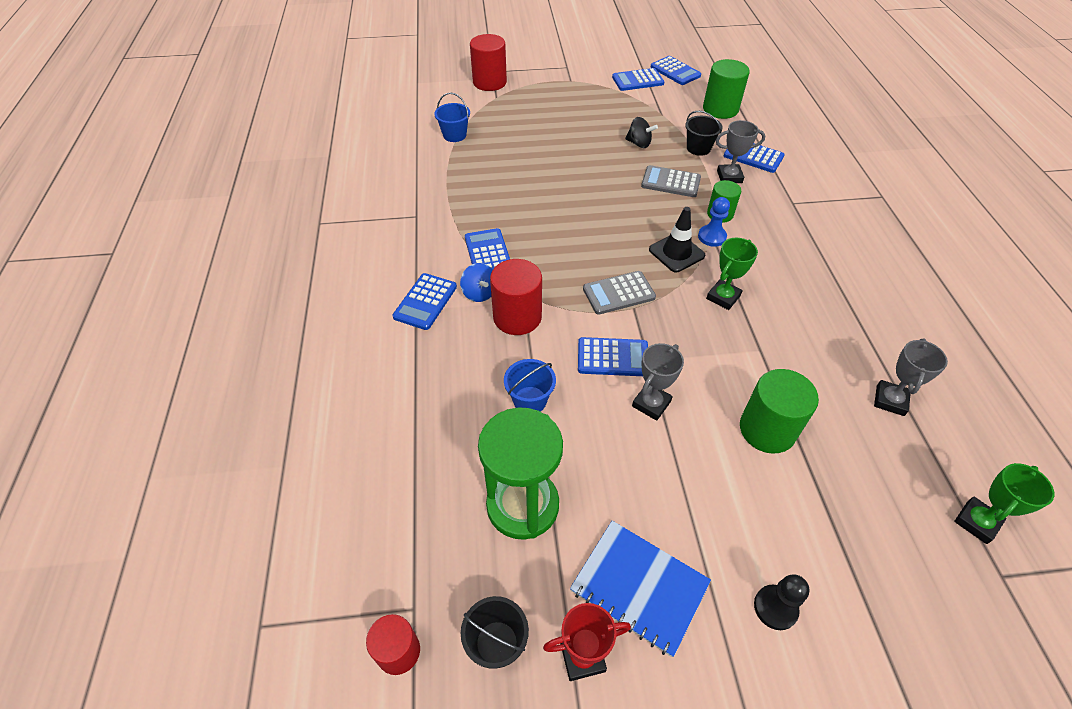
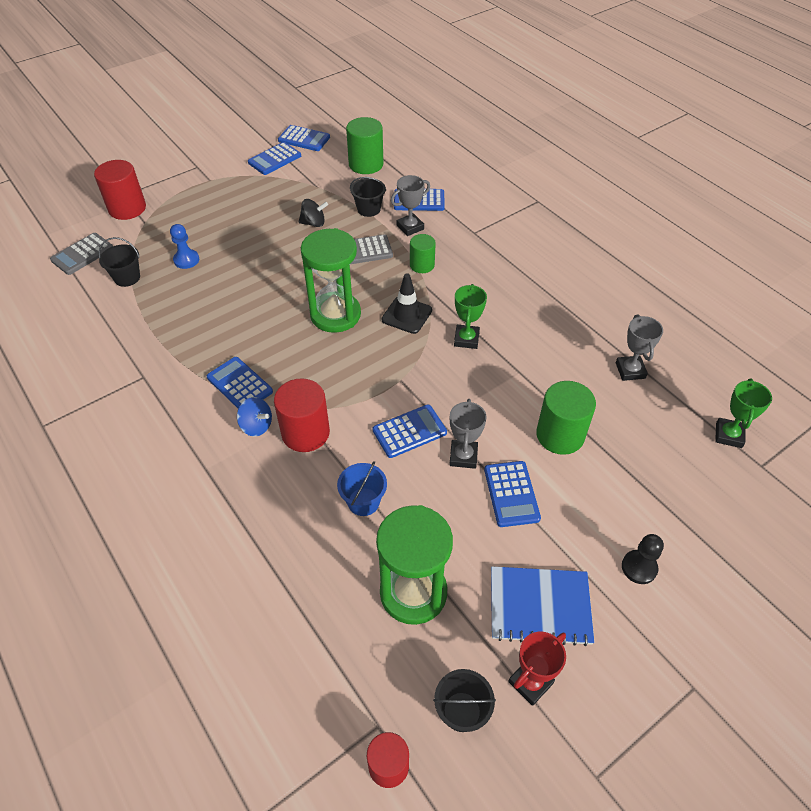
camera: 30 degrees left, 0 degrees up
(425, 302) = (210, 457): blue calculator -> blue calculator (511, 494)
(454, 135) = (127, 278): blue bucket -> black bucket
(609, 227) = (335, 314): none -> green hourglass
(618, 293) = (380, 372): grey calculator -> grey calculator (82, 254)
(712, 237) = (427, 289): blue pawn -> blue pawn (186, 260)

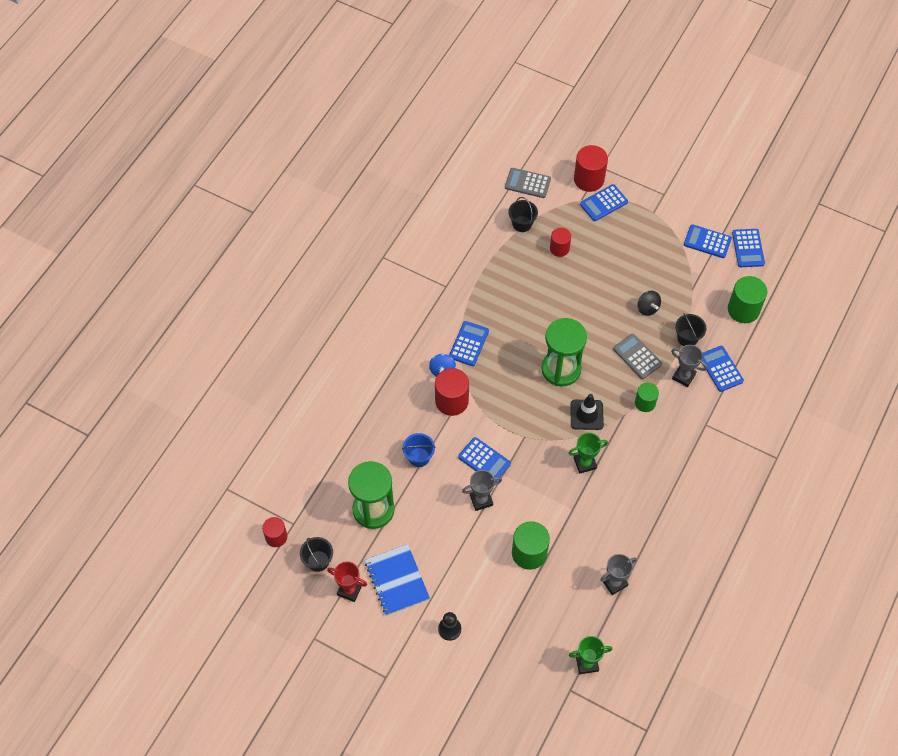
camera: 65 degrees right, 10 degrees up
(186, 260) = (559, 248): blue pawn -> red cylinder
(511, 494) = (466, 539): blue calculator -> blue calculator (603, 203)

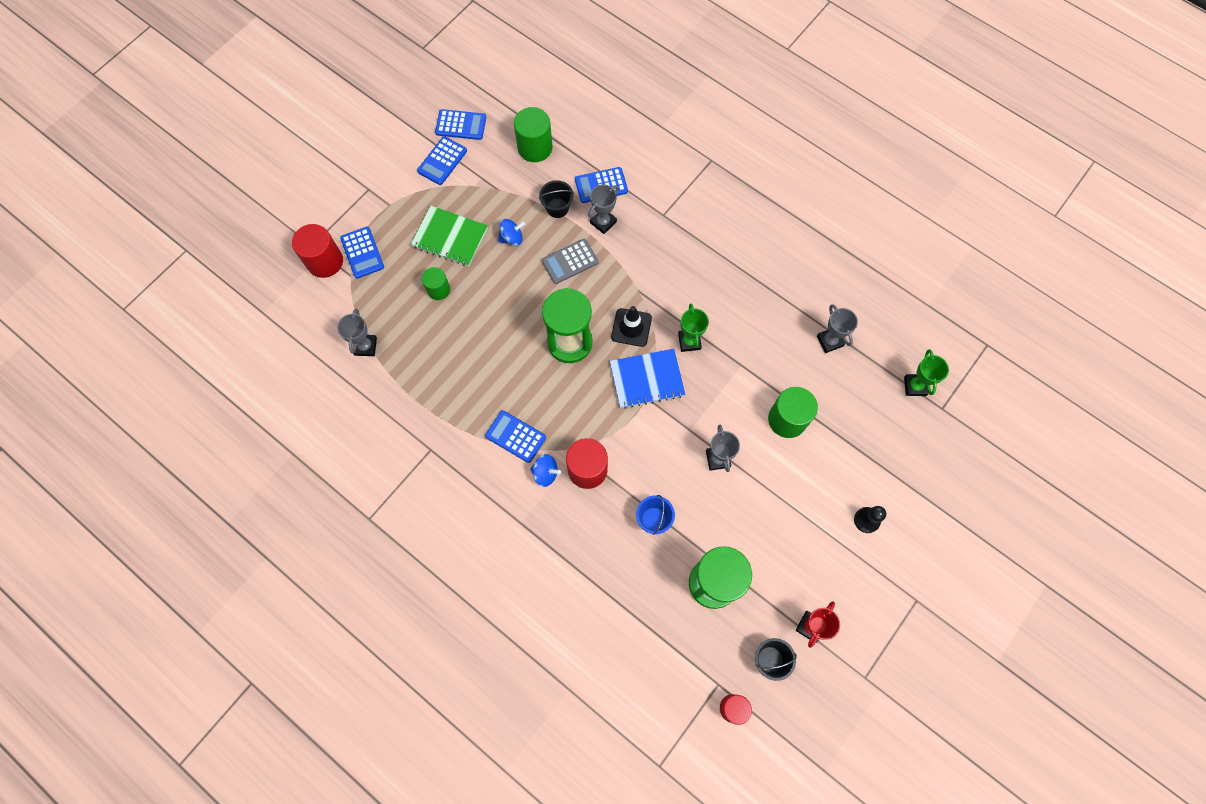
camera: 80 degrees left, 10 degrees up
(397, 580) = (804, 569): blue notebook -> blue notebook (647, 379)
(484, 460) = (669, 446): blue calculator -> none
(522, 224) = (365, 346): black bucket -> grey trophy
(527, 183) = (310, 329): grey calculator -> none
(559, 248) = (411, 312): red cylinder -> none
(635, 262) = (450, 237): none -> green notebook
(645, 403) = (627, 266): green cylinder -> green cylinder (438, 290)
(647, 308) = (512, 238): black spinning top -> blue spinning top

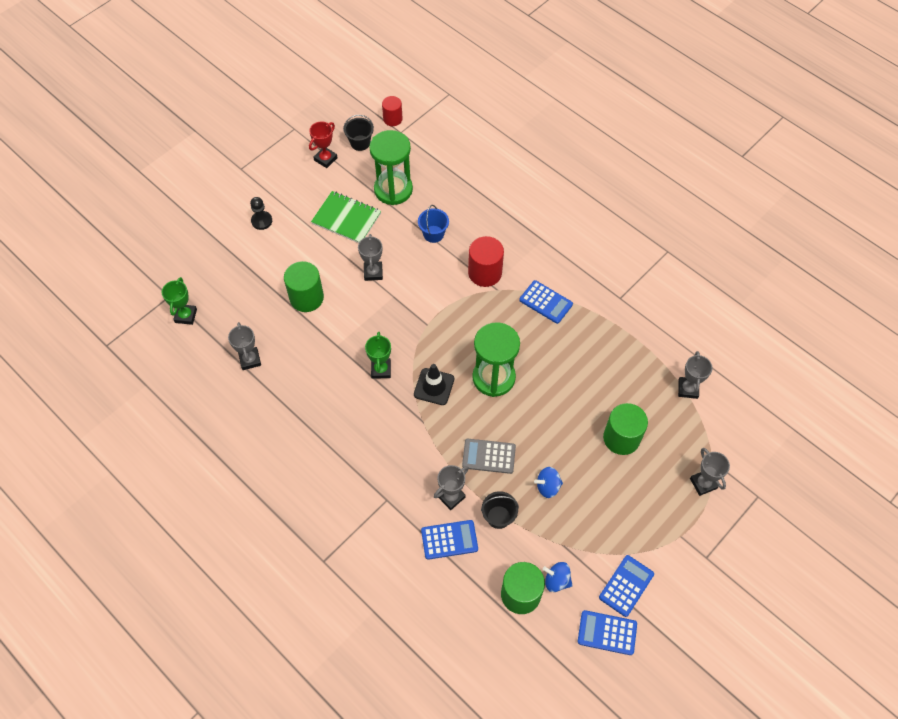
camera: 175 degrees left, 10 degrees down
(325, 261) = (741, 477): red cylinder -> none
(362, 253) = (703, 483): blue calculator -> grey trophy
(438, 290) = (621, 438): green cylinder -> green cylinder, size x1.60
(450, 237) = (613, 493): green notebook -> green notebook (346, 218)
(545, 473) = (520, 273): blue spinning top -> blue spinning top (556, 580)
(570, 262) = (488, 456): grey calculator -> grey calculator turned 150 degrees counterclockwise
(647, 379) = (425, 340): blue notebook -> none

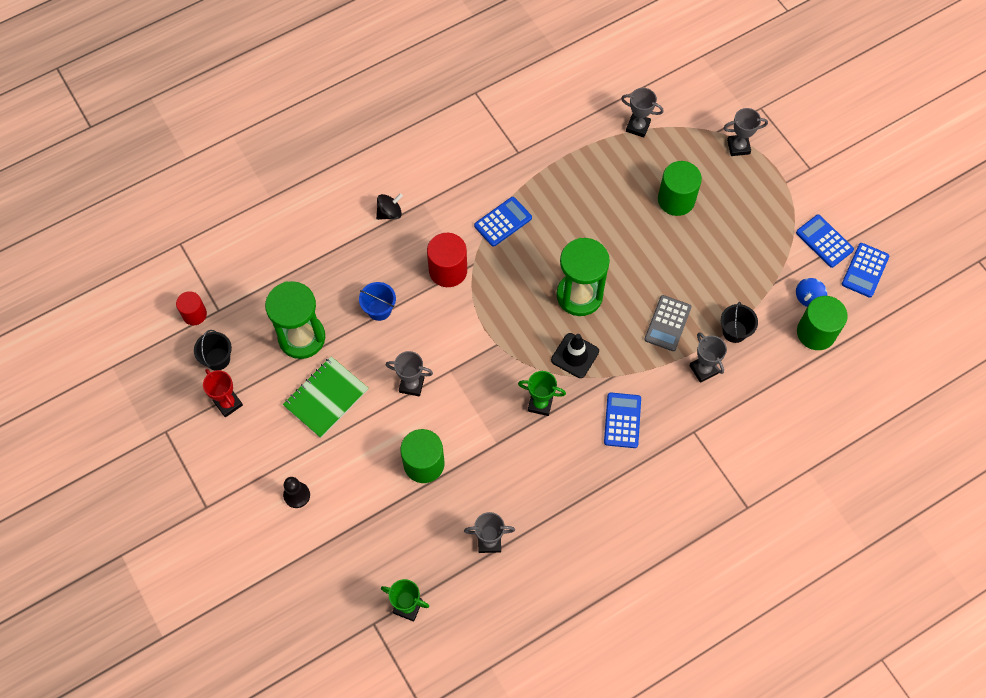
camera: 75 degrees left, 5 degrees up
(449, 540) = (749, 382): blue calculator -> blue calculator (622, 420)
(524, 219) = (390, 213): none -> black spinning top
(547, 486) = (712, 279): blue spinning top -> none

